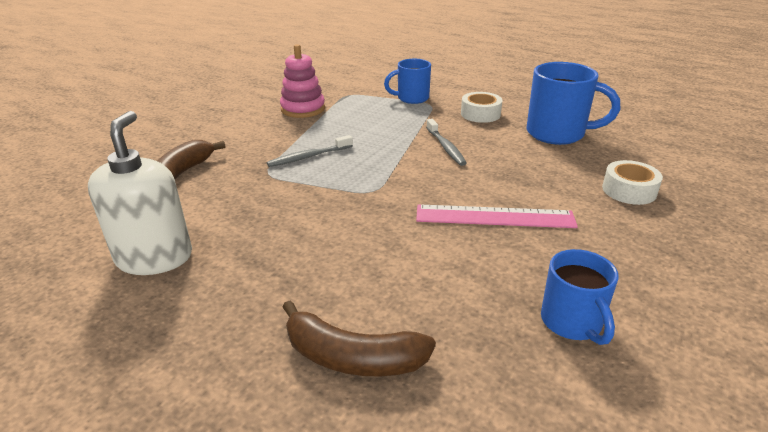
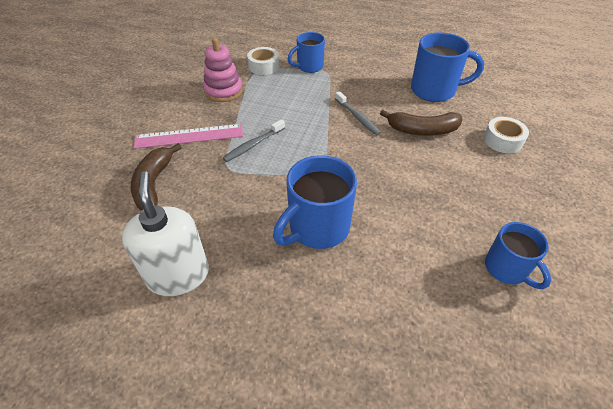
camera: 15 degrees left, 15 degrees up
(338, 241) = (317, 228): none -> blue mug
(352, 357) = (375, 334): brown banana -> brown banana (422, 130)
(480, 114) = (370, 77): white tape -> white tape (264, 66)
(494, 216) = (421, 182): pink ruler -> pink ruler (189, 136)

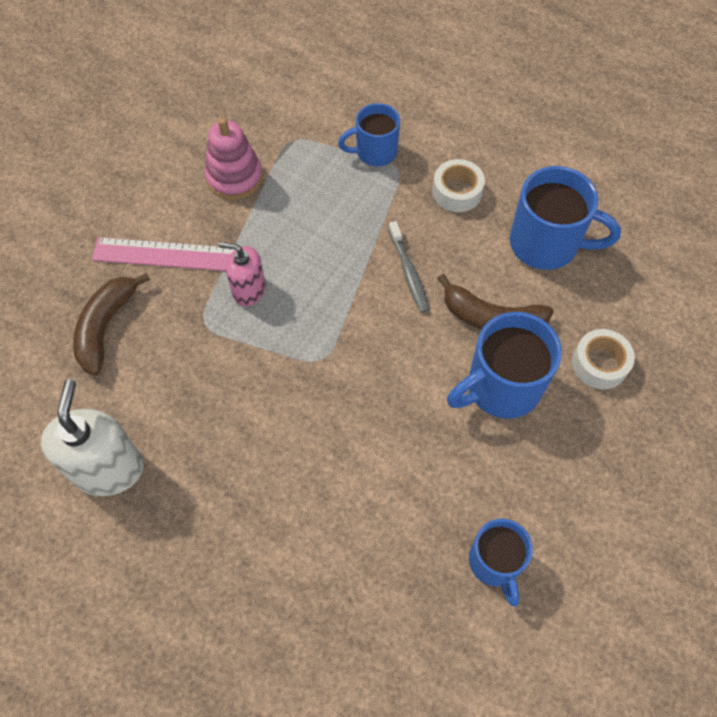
camera: 15 degrees right, 15 degrees up
(254, 144) = (248, 290): grey toothbrush -> pink soap dispenser
(264, 66) = (307, 136): white tape -> white tape (457, 192)
(317, 228) = (287, 445): blue mug -> blue mug (500, 387)

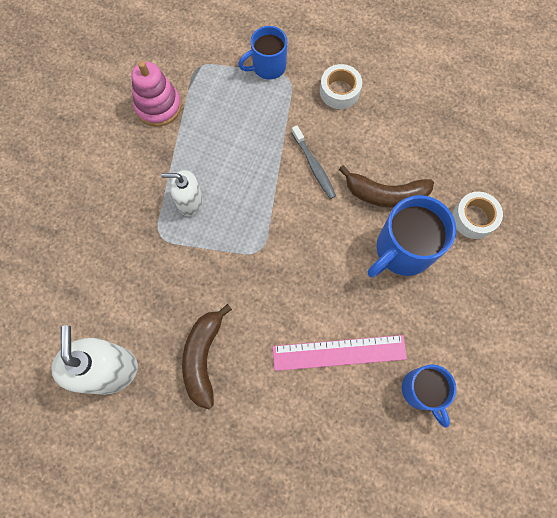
camera: 10 degrees left, 10 degrees up
(106, 327) = (81, 252): brown banana -> brown banana (203, 357)
(167, 254) = (118, 182): pink ruler -> pink ruler (339, 352)
(248, 290) = (190, 202): pink soap dispenser -> white soap dispenser
(546, 244) = (417, 125): blue mug -> none

